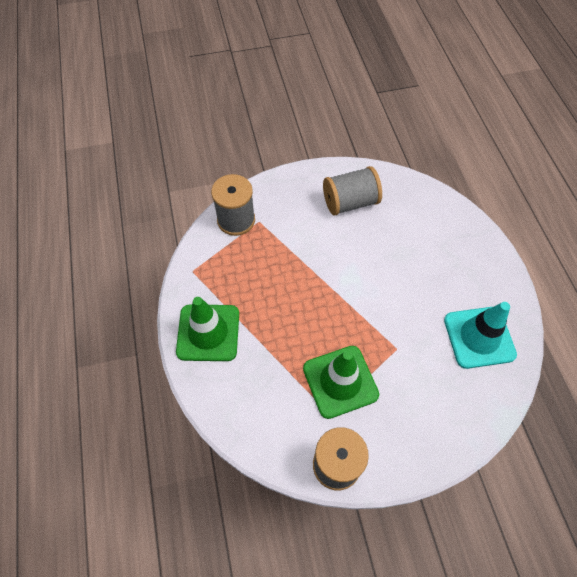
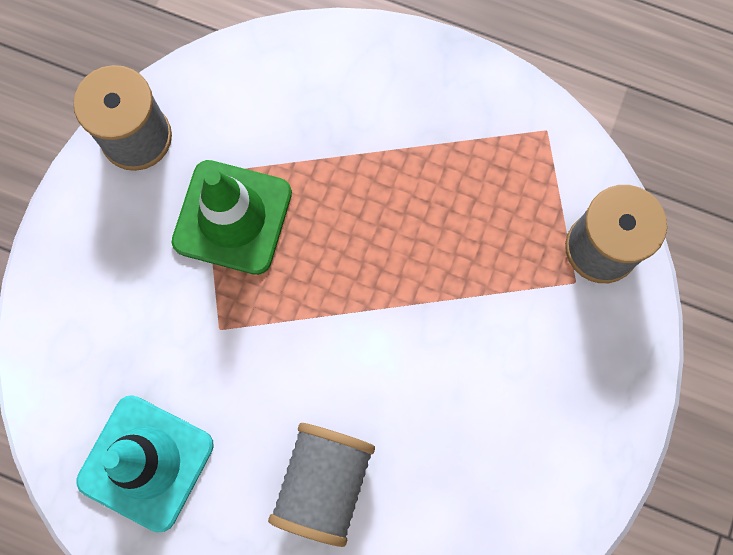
camera: 125 degrees right, 15 degrees up
(208, 332) = (428, 94): green traffic cone -> none
(350, 202) = (516, 458): grey spool -> grey spool (324, 484)

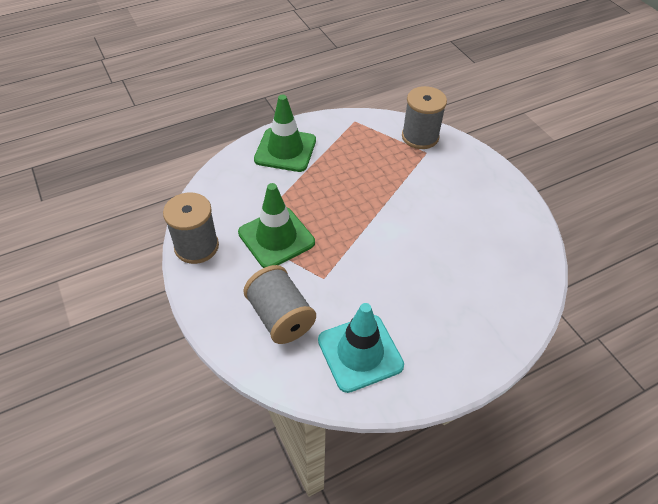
camera: 50 degrees left, 25 degrees down
(324, 484) = (437, 288): grey spool -> grey spool (280, 317)
(396, 90) = (285, 150): none -> green traffic cone

